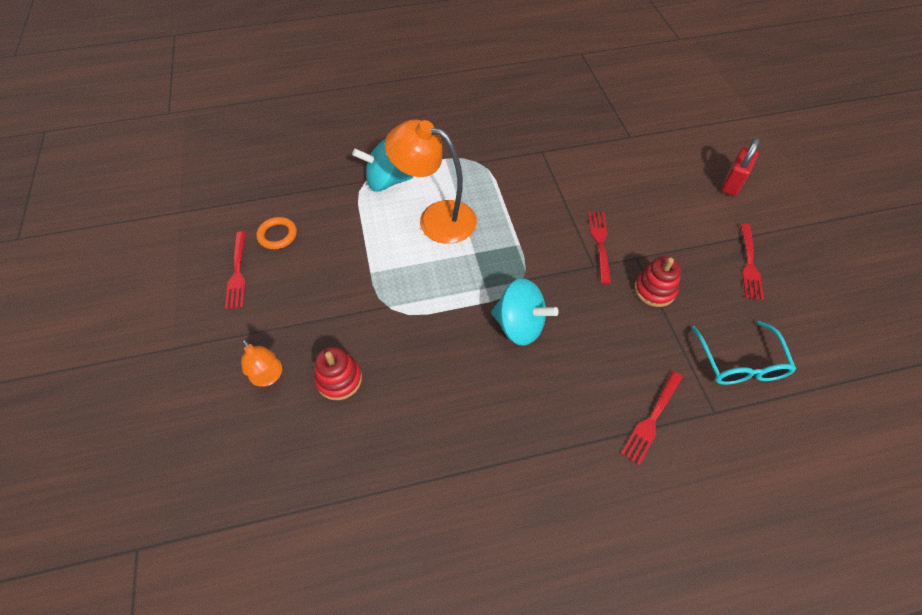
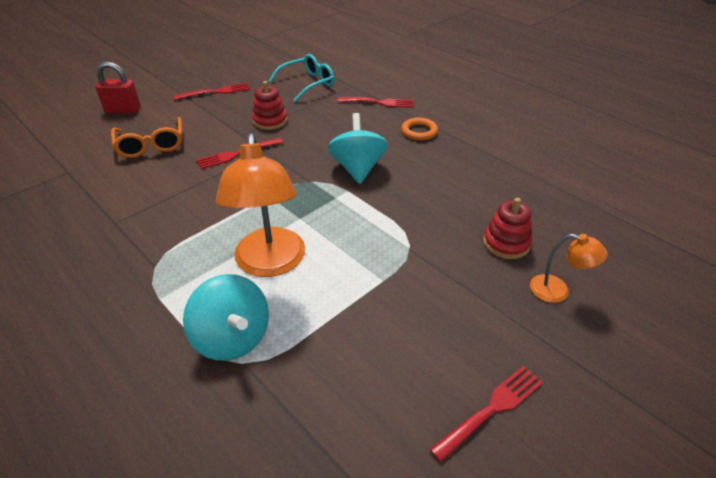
camera: 120 degrees left, 15 degrees down
(269, 377) = (558, 291): orange lamp -> orange lamp turned 90 degrees clockwise
(277, 235) = (403, 405): orange ring -> orange ring (419, 131)
(649, 190) = (151, 145): none -> orange glasses

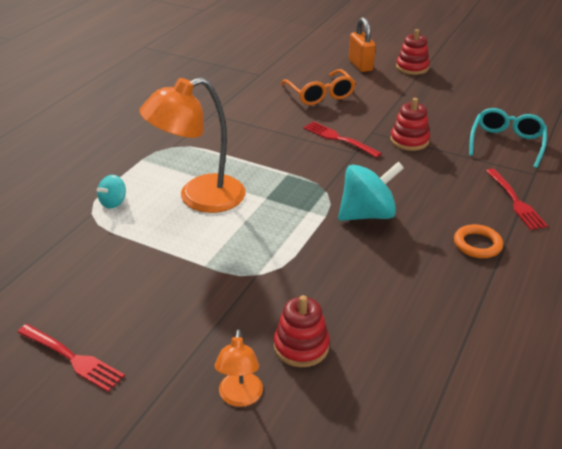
camera: 70 degrees right, 5 degrees down
(123, 110) = (360, 65): red padlock -> orange padlock
(151, 145) = (320, 95): orange glasses -> orange glasses turned 75 degrees counterclockwise
(158, 88) = (412, 67): none -> red stacking toy
(215, 92) = (433, 96): red fork -> none
(232, 338) = (113, 202): turquoise spinning top -> turquoise spinning top, size x0.51
(307, 84) = (506, 143): turquoise glasses -> turquoise glasses turned 105 degrees counterclockwise

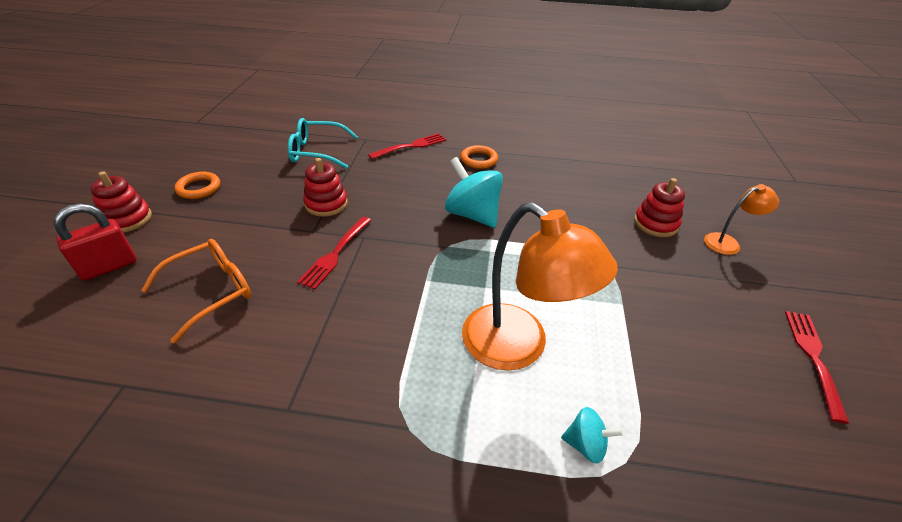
camera: 110 degrees left, 5 degrees up
(360, 65) = (109, 266): orange padlock -> red padlock
(448, 90) = (199, 188): none -> orange ring

